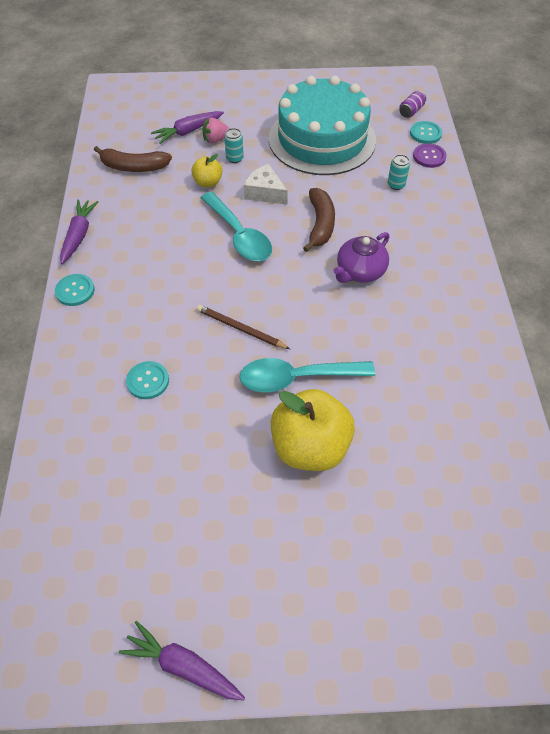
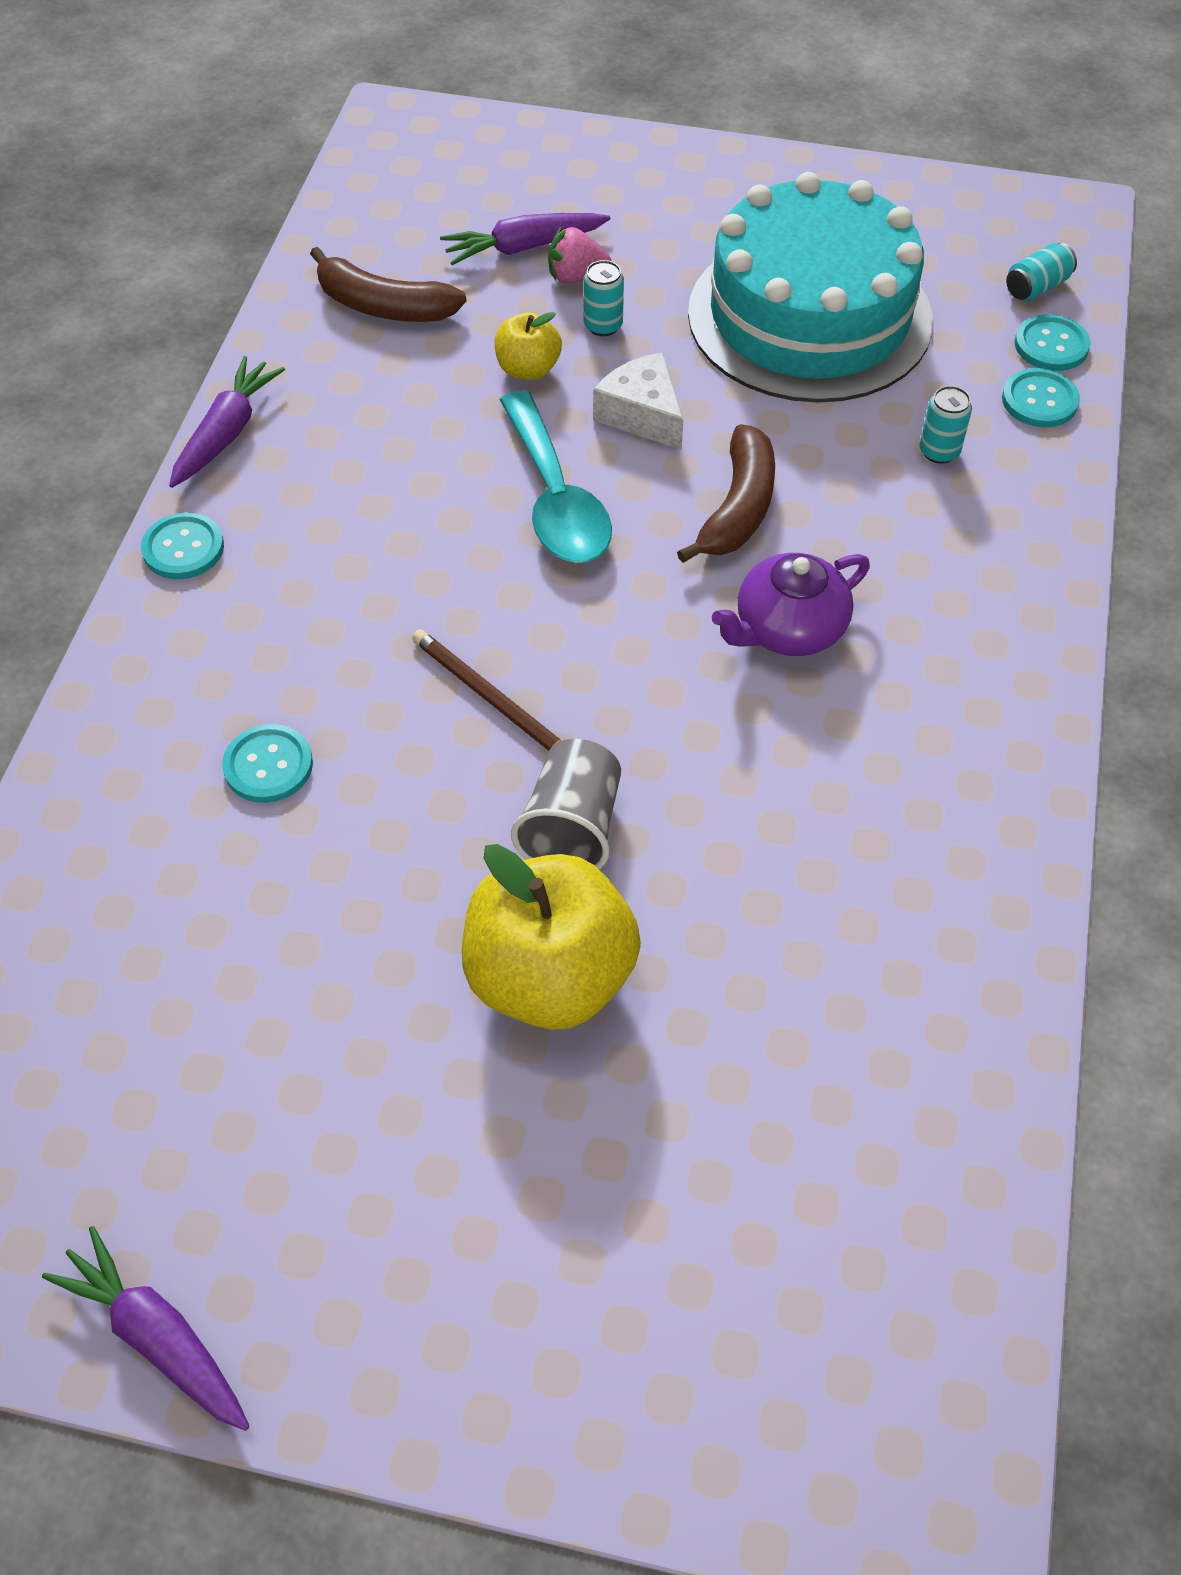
camera: 15 degrees right, 0 degrees up
(296, 378) = (572, 828): turquoise spoon -> grey cup
(411, 111) = (1036, 287): purple can -> turquoise can
(429, 156) = (1039, 400): purple button -> turquoise button

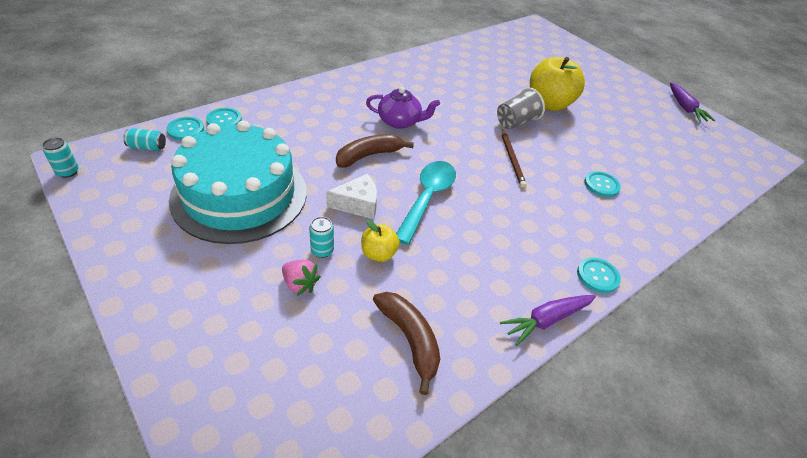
camera: 145 degrees left, 10 degrees down
(523, 248) = (301, 322): purple carrot -> none
(642, 414) = (358, 204): white cheese -> white cheese turned 105 degrees counterclockwise
(939, 451) = (281, 129): turquoise can -> turquoise can (68, 172)

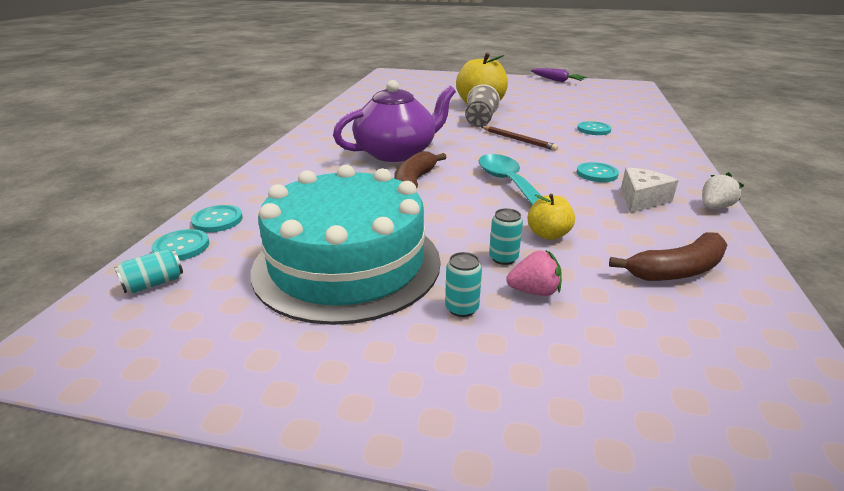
camera: 35 degrees left, 15 degrees down
(68, 172) = (61, 366): turquoise can -> turquoise can (461, 308)
(358, 204) = (468, 214): white cheese -> white cheese (641, 199)
(400, 121) = (397, 153): purple teapot -> purple teapot, size x1.63
(409, 339) = (677, 270): brown banana -> brown banana turned 135 degrees clockwise
(546, 320) = (714, 207): purple carrot -> white strawberry
(597, 276) = (686, 171): turquoise button -> turquoise button (597, 174)

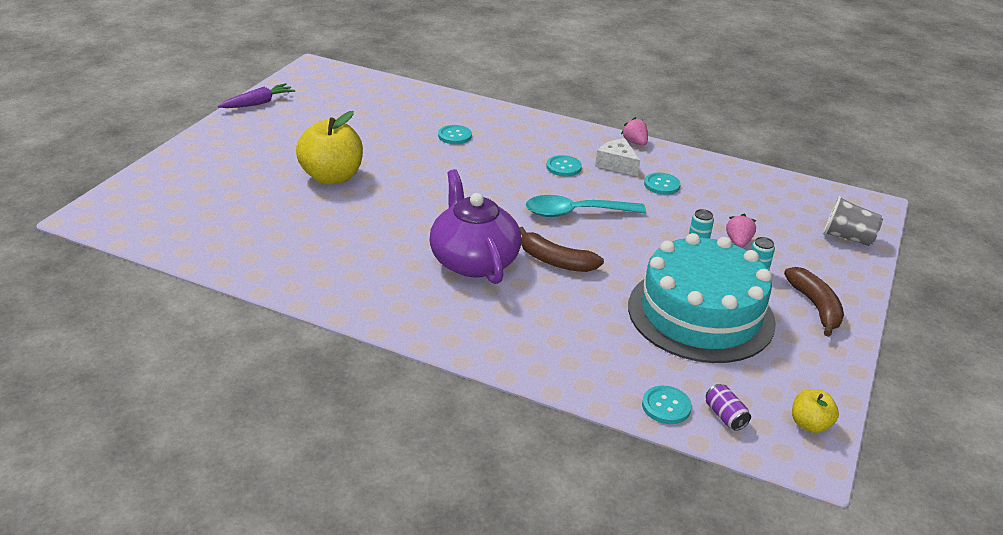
camera: 80 degrees left, 5 degrees up
(154, 283) = (725, 416): turquoise can -> purple can
(217, 220) = (616, 387): turquoise button -> turquoise button (661, 185)
(480, 121) = (393, 190): grey cup -> grey cup (847, 237)
(518, 140) = (466, 182): brown pencil -> none
(548, 234) = (666, 218): yellow apple -> yellow apple (810, 424)
(677, 270) = (716, 186): brown banana -> brown banana (815, 306)
(714, 207) = (635, 142): white strawberry -> pink strawberry

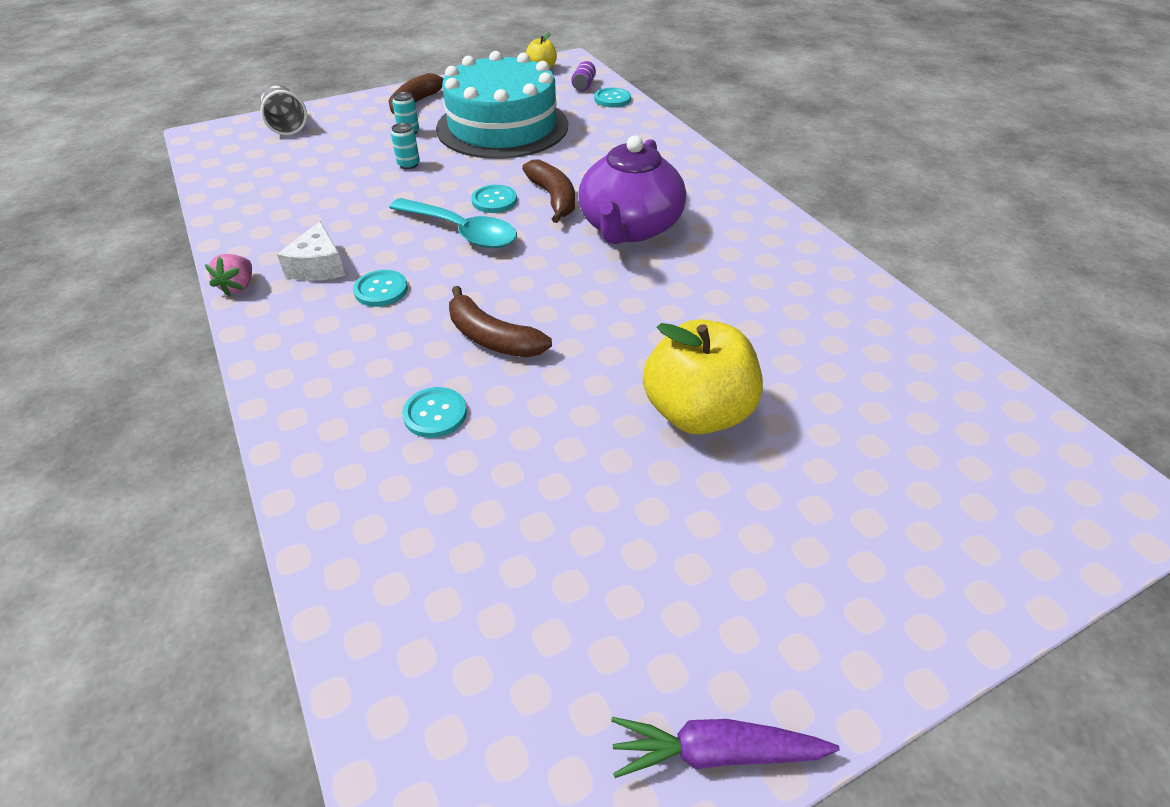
camera: 140 degrees left, 10 degrees up
(471, 169) = (492, 338): none -> brown banana
(661, 185) = (325, 224): turquoise button -> turquoise button (494, 200)
(738, 242) = (373, 153): pink strawberry -> none

